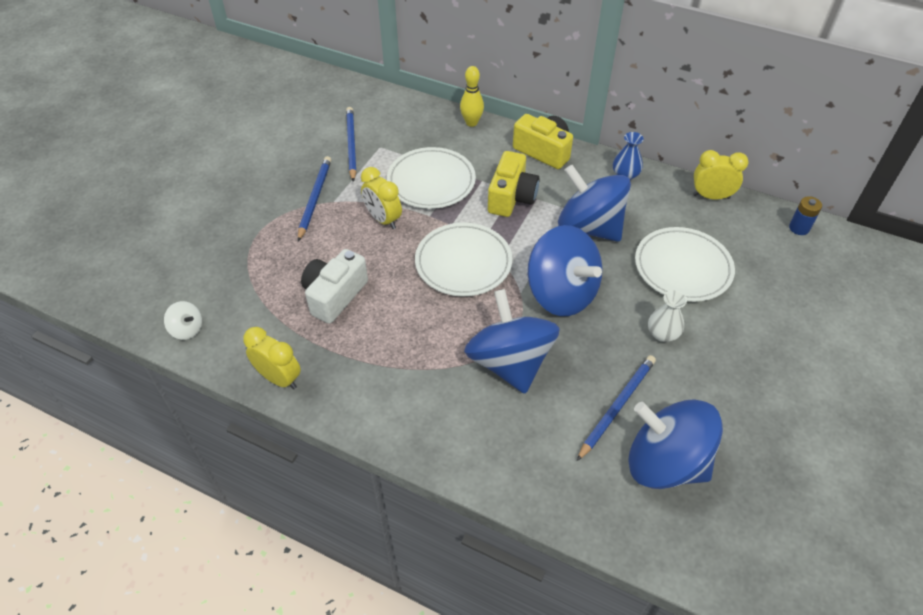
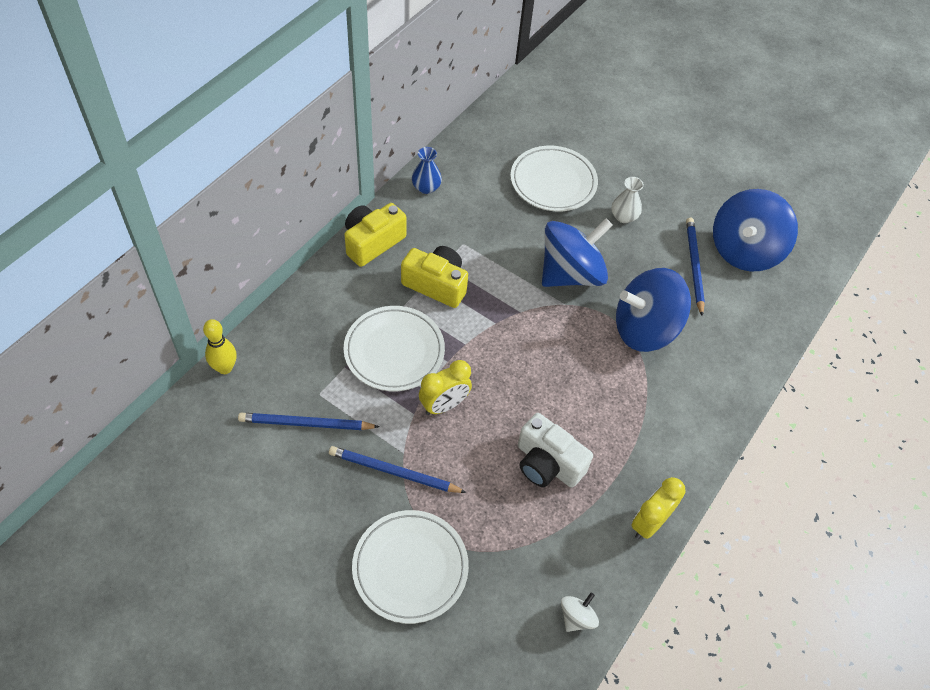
camera: 85 degrees left, 5 degrees up
(463, 263) = (520, 342): white plate -> white plate (410, 568)
(471, 123) = (304, 296): yellow bowling pin -> yellow bowling pin (225, 368)
(589, 227) = (491, 233): blue spinning top -> none
(616, 407) = (694, 266): blue pencil -> blue pencil turned 45 degrees clockwise
(711, 196) = (470, 136): yellow clock -> none
(799, 228) = (521, 95): blue battery -> none

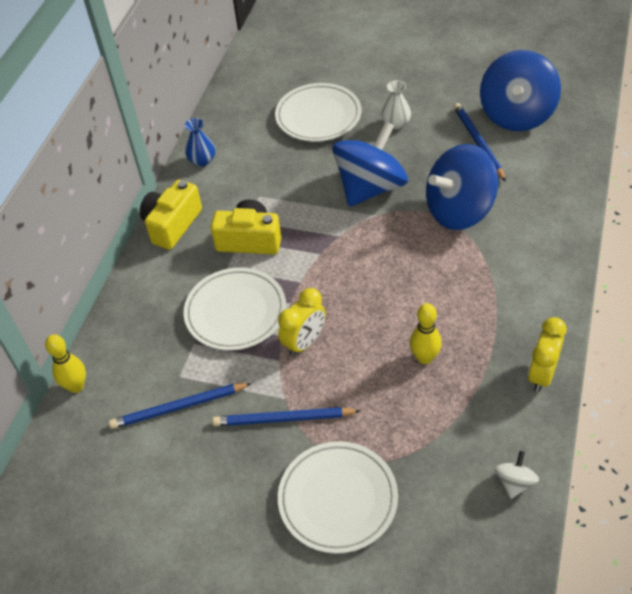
camera: 10 degrees left, 5 degrees down
(547, 463) = (424, 357): white camera -> yellow bowling pin

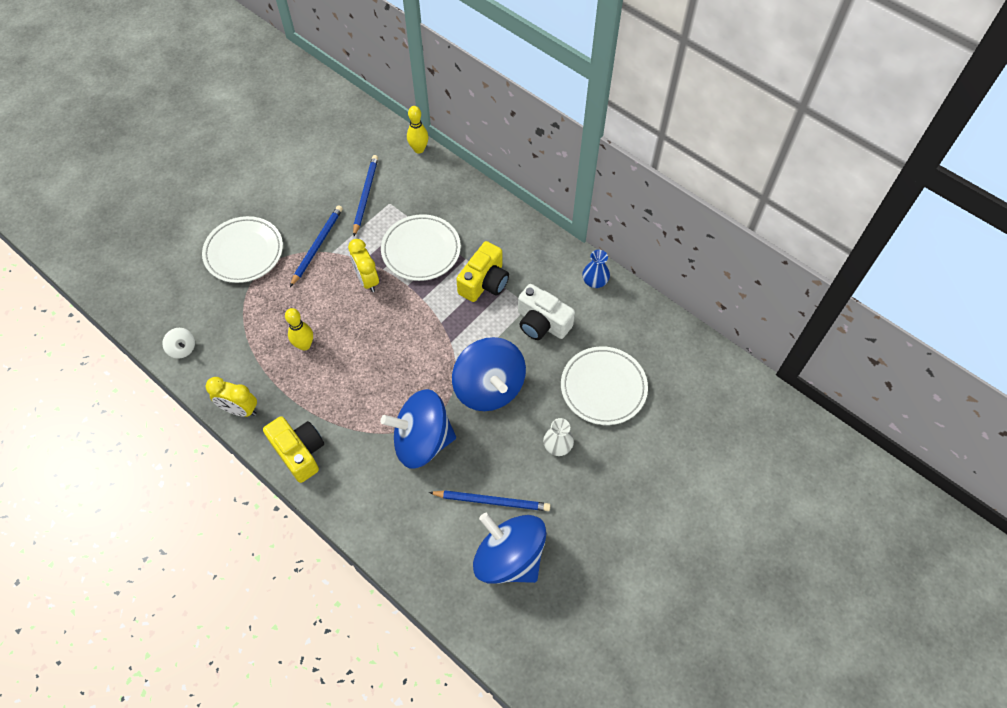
camera: 110 degrees right, 10 degrees up
(172, 225) = (532, 239): yellow camera -> yellow camera (299, 452)
(274, 179) = (542, 323): none -> white camera
(459, 210) = (422, 441): blue spinning top -> blue spinning top turned 90 degrees counterclockwise
(541, 374) = (240, 409): yellow clock -> yellow clock turned 150 degrees clockwise

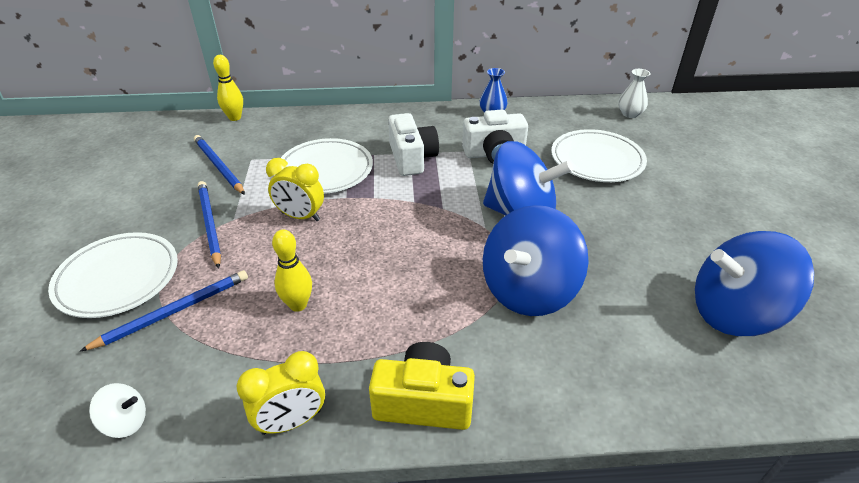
camera: 45 degrees left, 20 degrees down
(484, 282) = (412, 158): yellow camera -> white camera
(491, 501) = (652, 285): blue pencil -> blue pencil (173, 312)
(557, 446) = (630, 212): white vase -> white vase (630, 114)

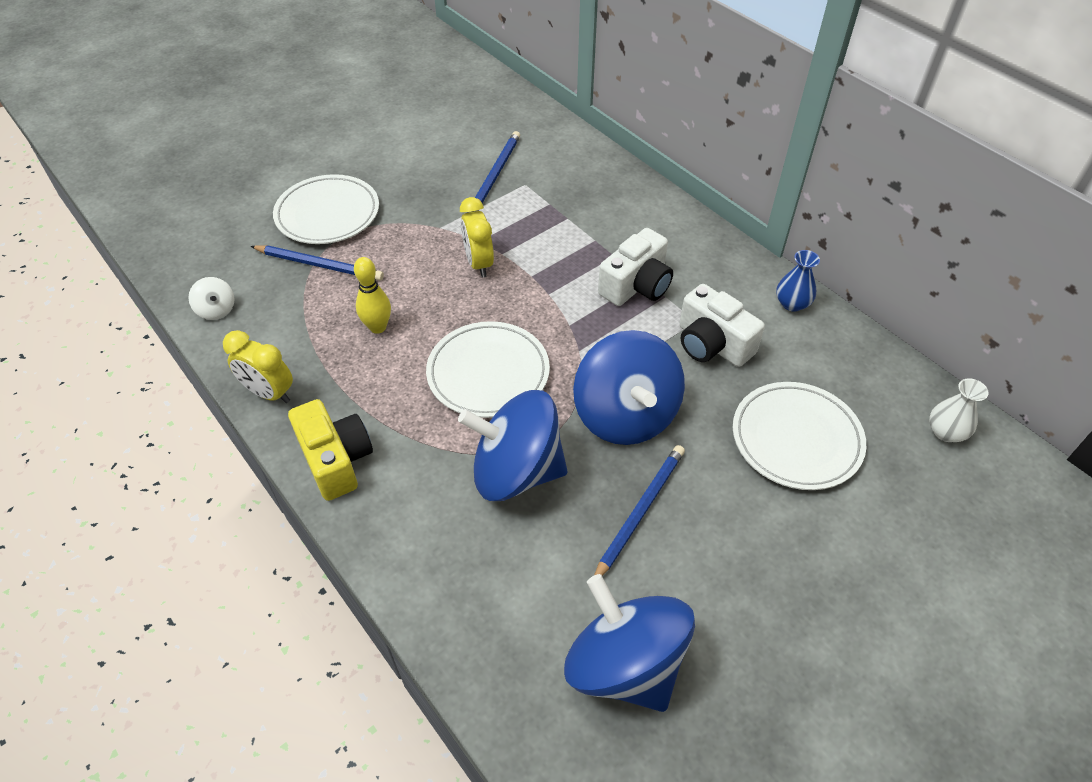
camera: 55 degrees right, 10 degrees up
(210, 224) = (422, 218): blue pencil -> blue pencil (639, 512)
(235, 118) = (573, 134): yellow bowling pin -> none
(326, 170) = (556, 239): white plate -> white plate (488, 373)

